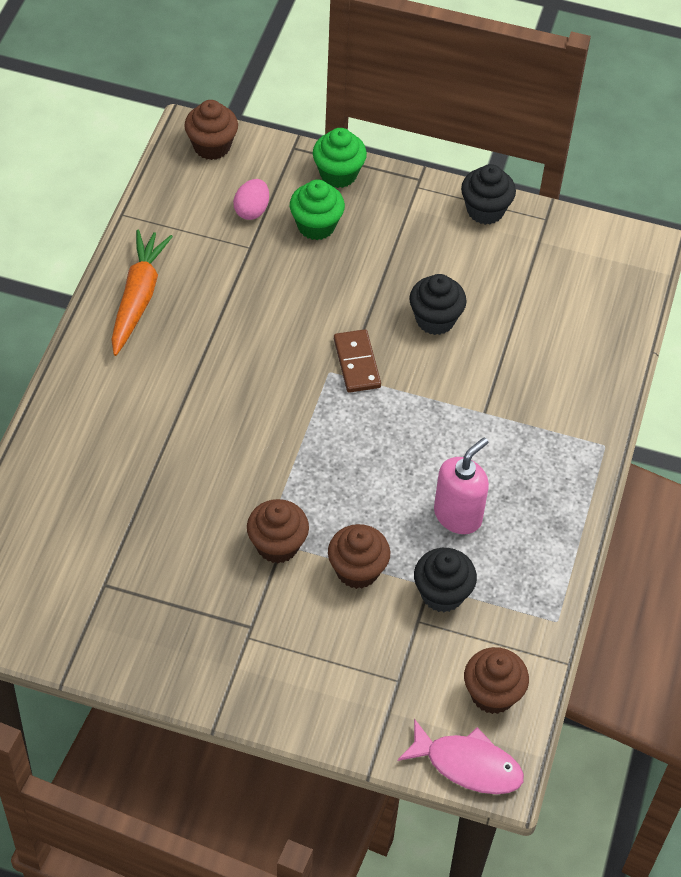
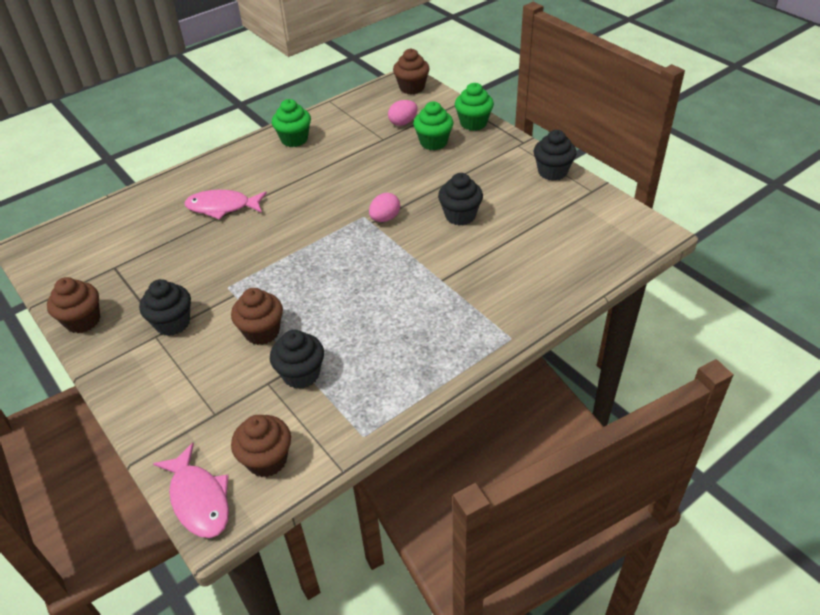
camera: 40 degrees right, 10 degrees down
(138, 298) = (294, 139): orange carrot -> green cupcake
(150, 440) = (222, 207): none -> pink fish
(251, 613) = (172, 323): none -> black cupcake
(277, 545) = (230, 293): brown cupcake -> brown cupcake (83, 321)
(356, 363) = (385, 218): brown domino -> pink egg
(458, 515) = (361, 332): pink soap dispenser -> none

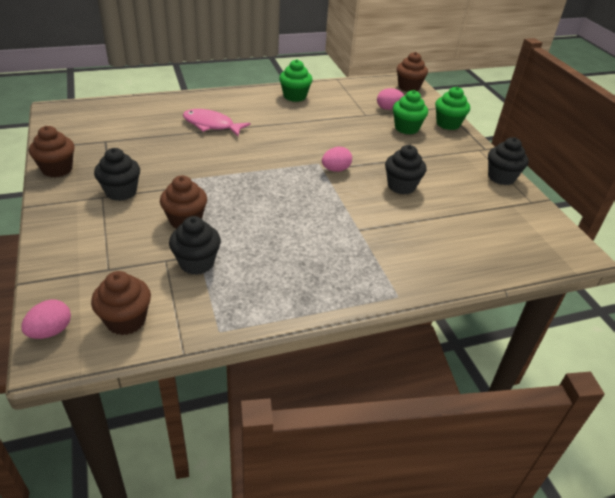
camera: 15 degrees right, 5 degrees down
(199, 499) = (51, 331): pink fish -> pink egg

